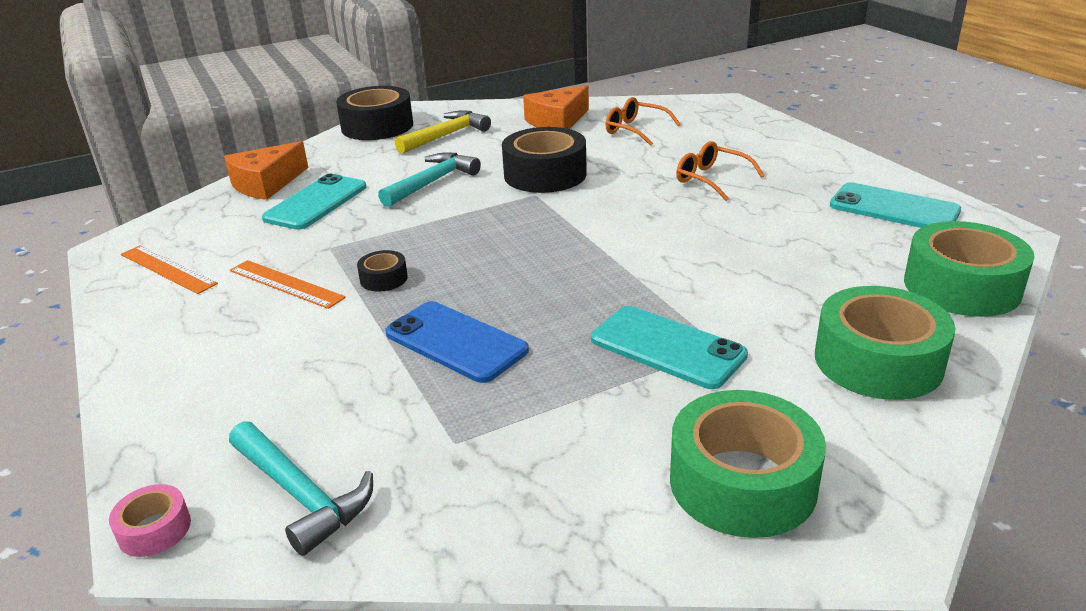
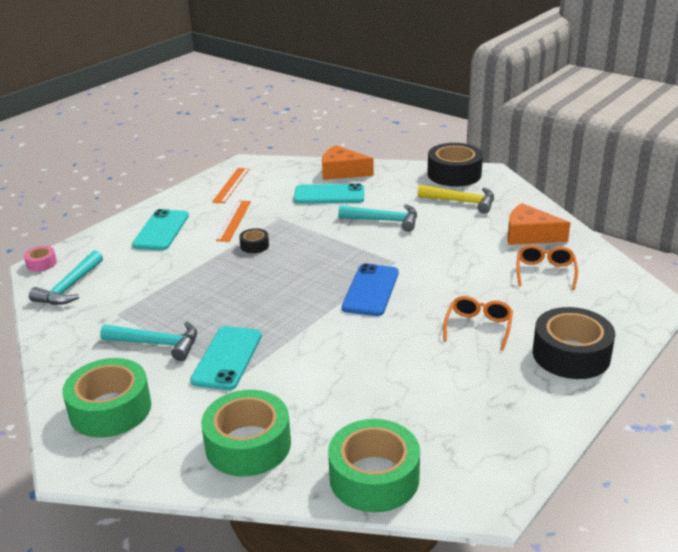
camera: 65 degrees right, 0 degrees up
(455, 342) = (201, 287): blue phone -> blue phone (370, 290)
(545, 174) = (429, 256): black tape -> black tape (571, 354)
(584, 407) = (157, 344): none -> turquoise hammer
(893, 208) = (494, 428): turquoise phone -> turquoise phone (161, 230)

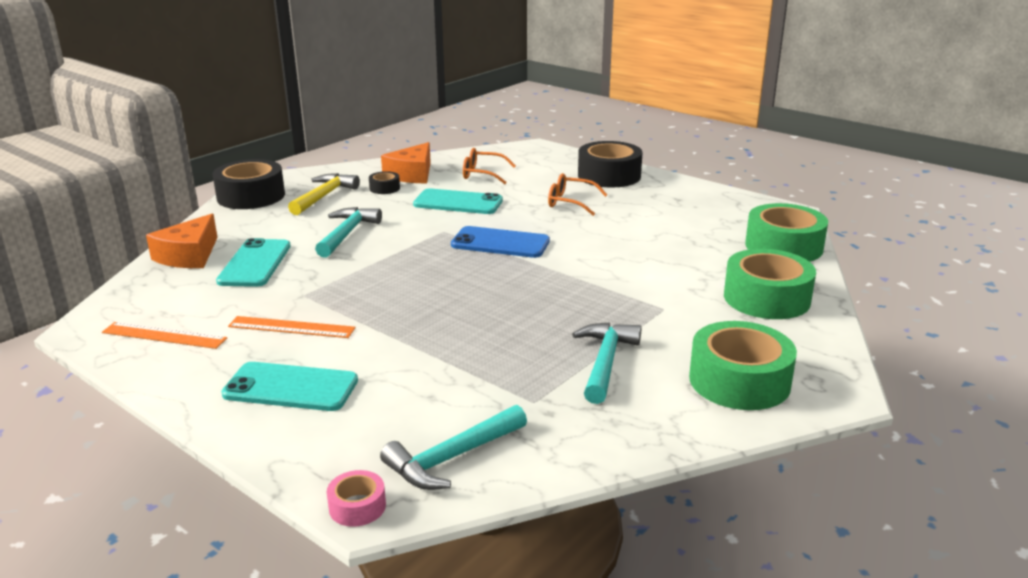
camera: 90 degrees left, 5 degrees down
(69, 287) = (452, 458): turquoise hammer -> turquoise hammer turned 120 degrees clockwise
(227, 358) = (630, 315): turquoise phone -> turquoise phone (458, 202)
(254, 245) = (374, 309): black tape -> black tape (384, 188)

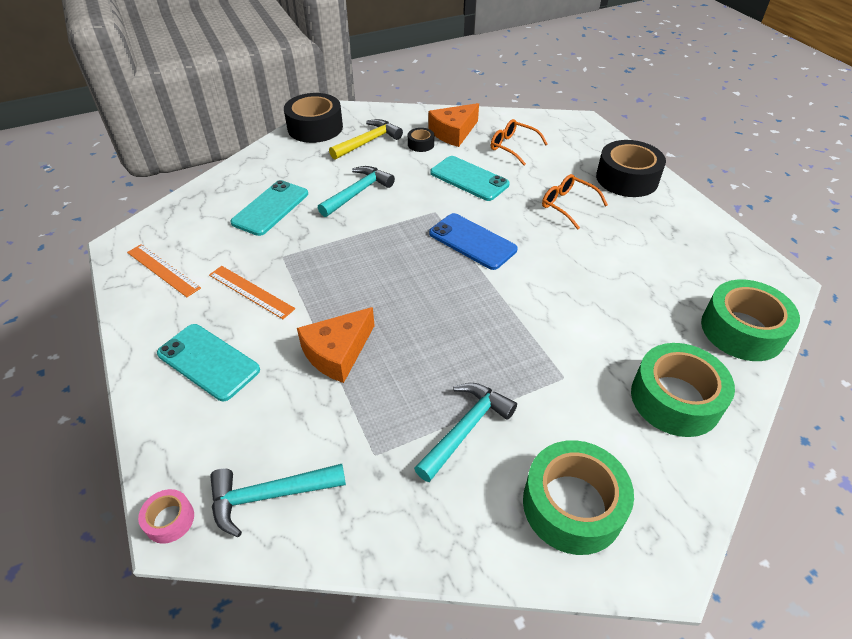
camera: 25 degrees right, 20 degrees up
(189, 255) = (232, 185): orange cheese -> orange cheese (337, 352)

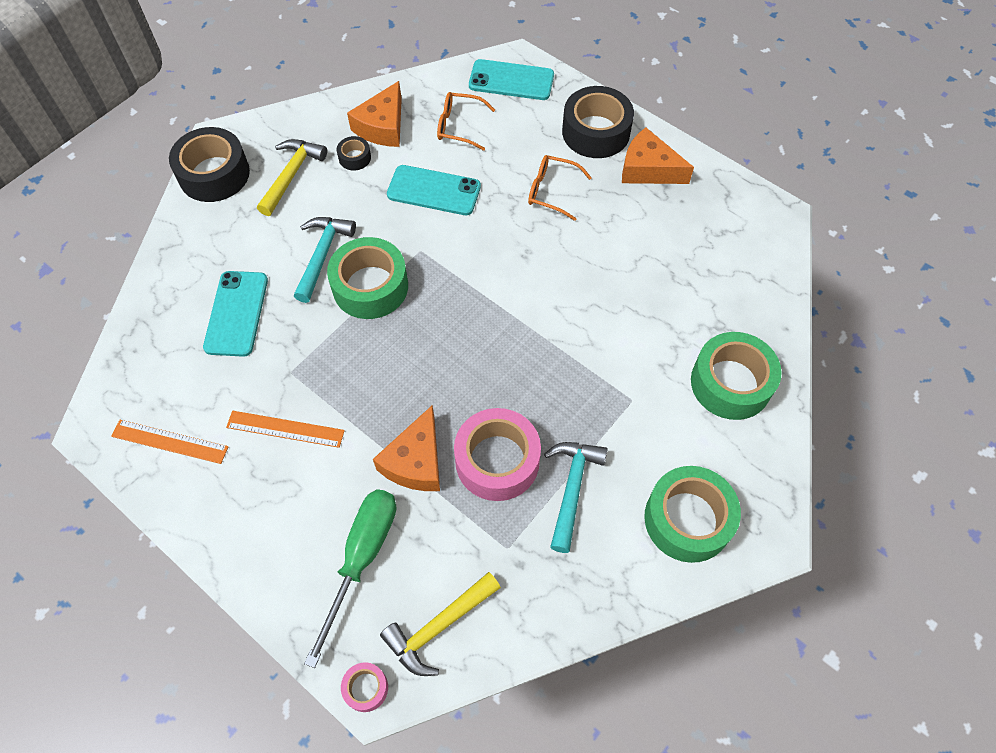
camera: 25 degrees left, 15 degrees up
(208, 362) = (295, 525): turquoise phone -> turquoise phone (511, 80)
(243, 409) = (362, 558): none -> green screwdriver
(269, 496) = (438, 627): turquoise hammer -> yellow hammer
(408, 379) = (497, 461): none -> pink tape
(472, 241) = (478, 276): blue phone -> none
(663, 214) = (648, 169): none -> orange cheese
(742, 330) = (761, 286): green tape -> green tape (370, 286)

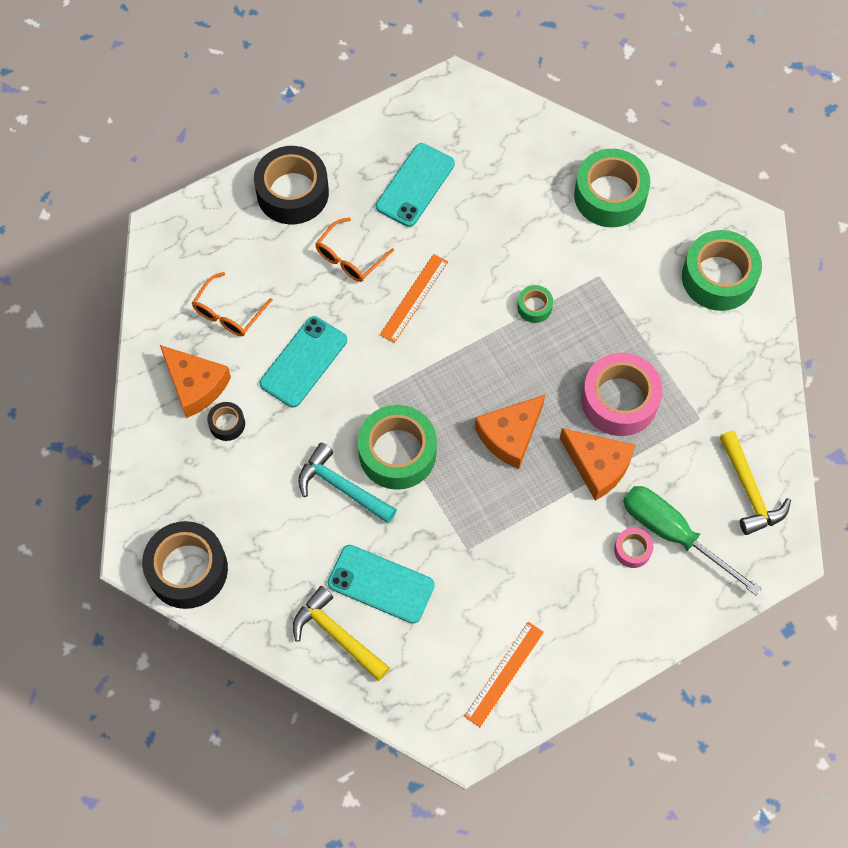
camera: 70 degrees left, 5 degrees up
(285, 429) = (527, 567): orange ruler -> orange ruler (414, 298)
(292, 175) = (223, 491): yellow hammer -> yellow hammer (337, 635)
(366, 688) = (782, 560): pink tape -> pink tape (632, 550)
(511, 80) = (188, 244): turquoise phone -> turquoise phone (415, 185)
(569, 352) = (534, 307): none -> green tape
(572, 488) = (664, 352): turquoise hammer -> none
(648, 169) = (358, 166): orange cheese -> orange cheese (510, 435)

